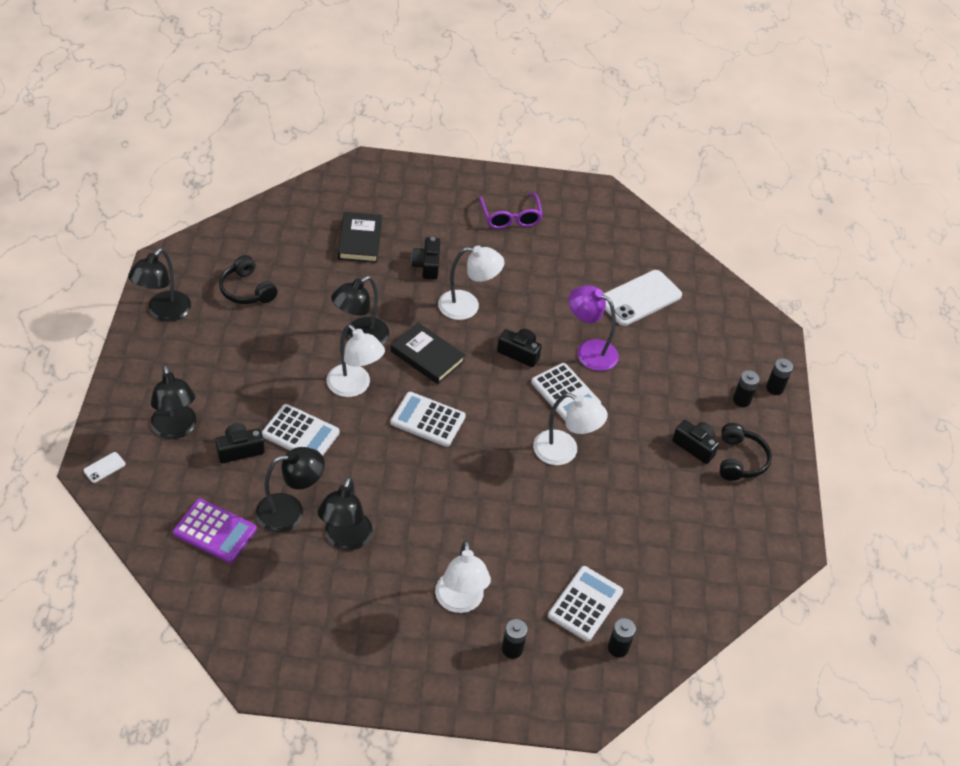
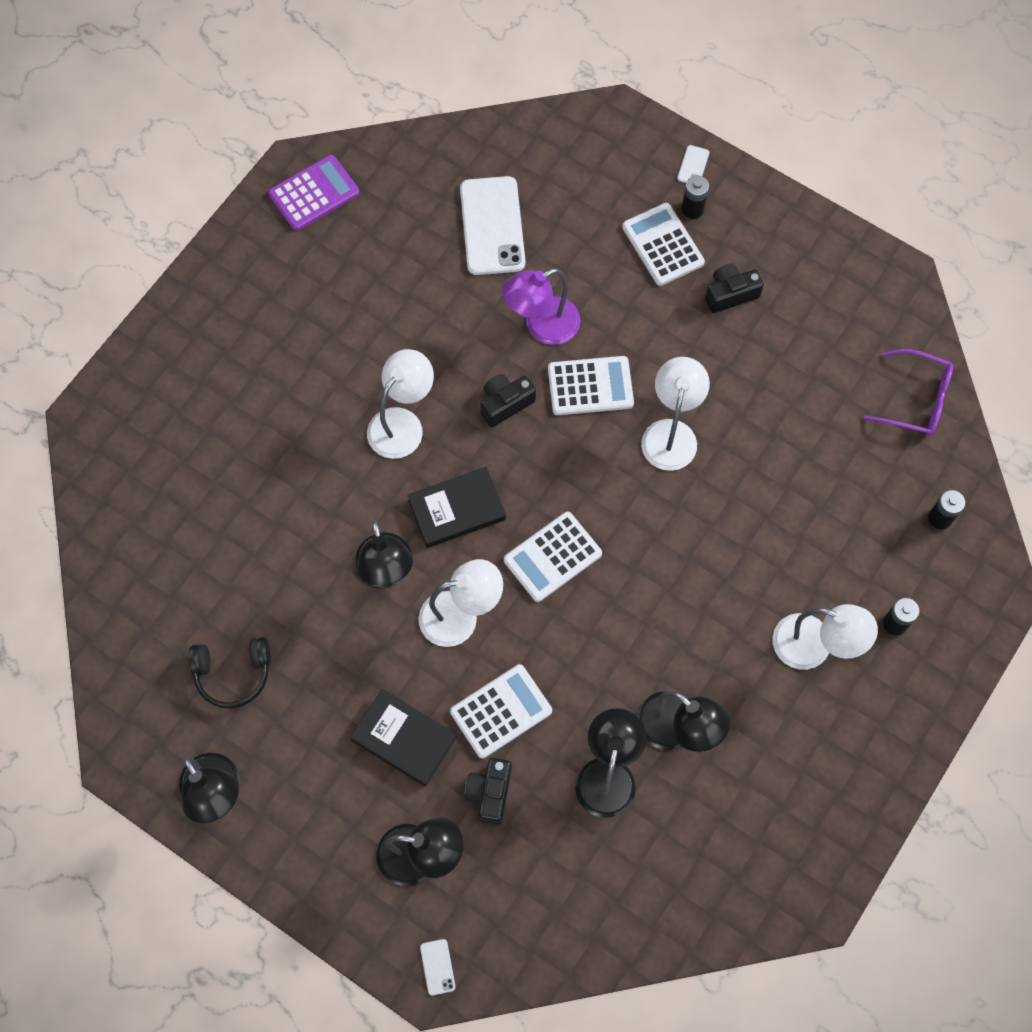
camera: 55 degrees left, 20 degrees up
(215, 531) = (596, 872): purple calculator -> purple calculator (314, 193)
(360, 240) = (222, 495): black book -> black book (404, 739)
(427, 265) = (309, 436): black camera -> none
(510, 217) = (282, 296): purple glasses -> purple glasses (915, 399)
(564, 452) = (671, 433): white lamp -> white lamp turned 45 degrees counterclockwise
(585, 604) = (874, 520): white calculator -> white calculator (663, 245)
(740, 460) = (769, 260): black headphones -> none
(774, 388) = (693, 165): black battery -> white phone

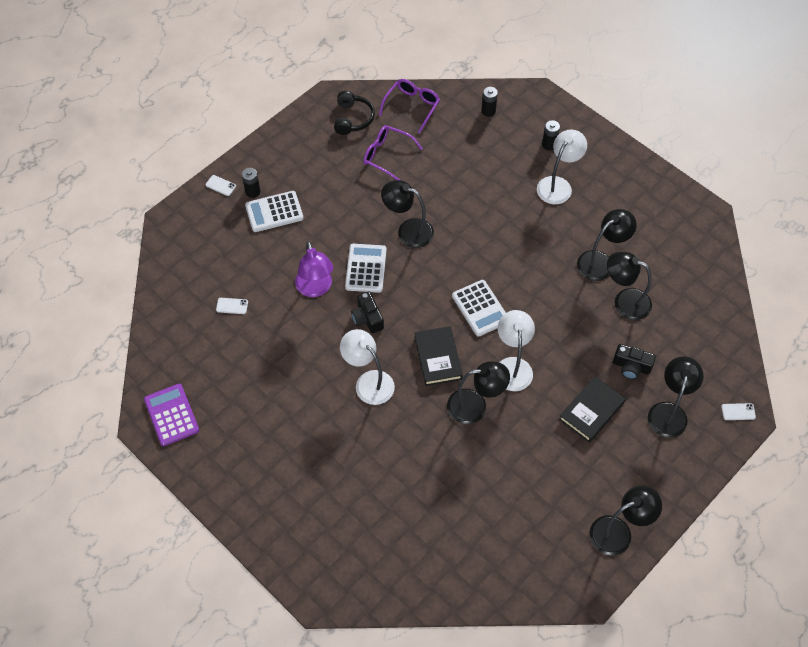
camera: 80 degrees left, 10 degrees down
(233, 674) = (534, 512): black headphones -> black headphones (353, 118)
(492, 226) = (232, 306): white phone -> white phone, size x0.41
(501, 711) = (579, 353): white calculator -> none
(671, 433) = (408, 230): white lamp -> black lamp
(730, 294) = (319, 183): black camera -> none
(806, 380) = (387, 156): none -> purple glasses

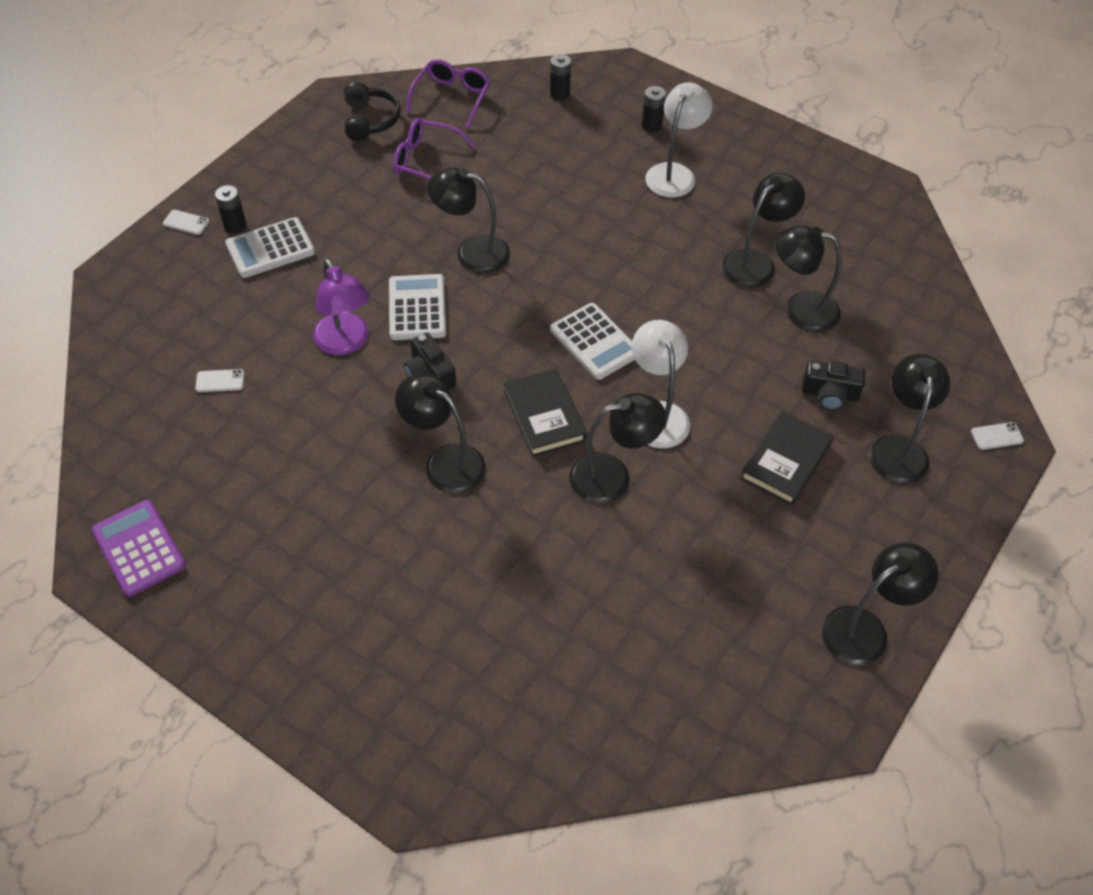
camera: 10 degrees left, 5 degrees down
(368, 382) = (444, 462): white lamp -> black lamp

